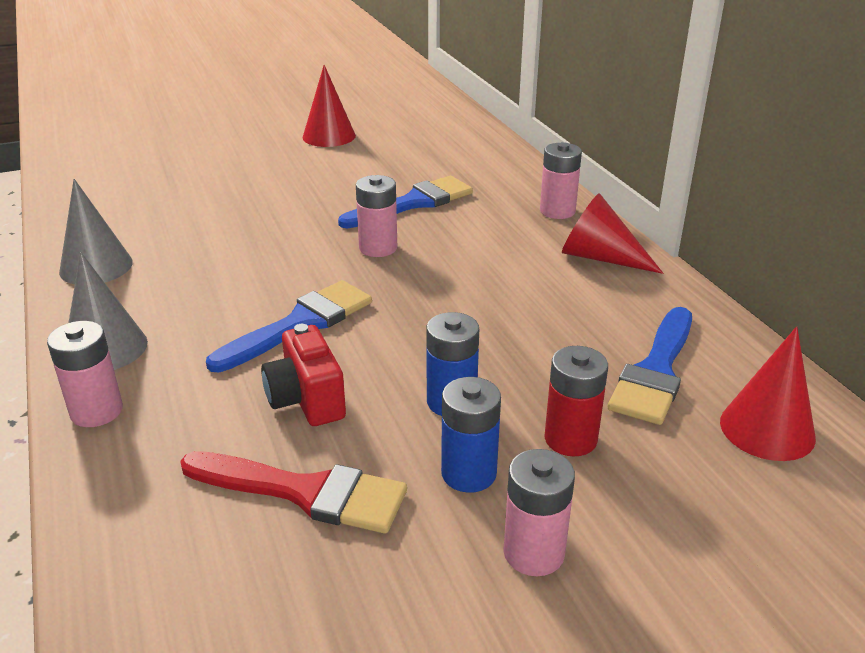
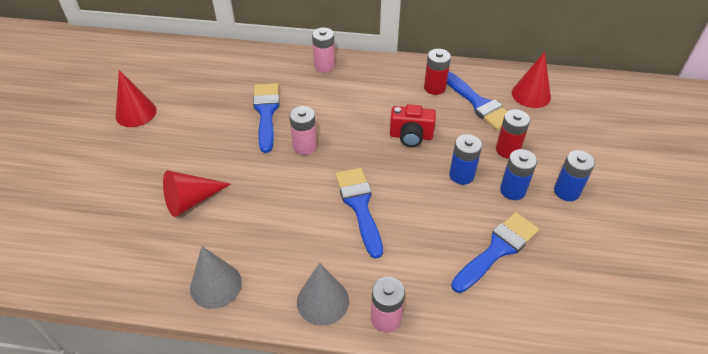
camera: 60 degrees left, 15 degrees up
(305, 492) = (497, 249): red brush -> blue brush
(306, 400) = (429, 226): red camera -> red camera (411, 136)
(533, 553) = (566, 191): pink battery -> blue battery
(600, 257) = (380, 74): red cone -> red cone (191, 200)
(636, 314) = (434, 87): none -> red battery

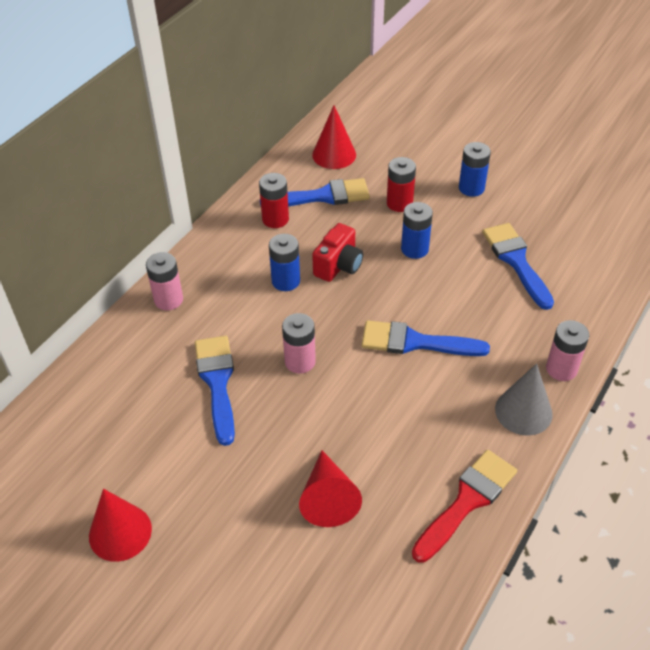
camera: 65 degrees left, 0 degrees up
(216, 285) = (467, 501): grey cone -> red brush
(266, 112) = (217, 382): blue brush -> blue brush turned 60 degrees clockwise
(512, 190) = (452, 222): blue battery -> blue battery (286, 281)

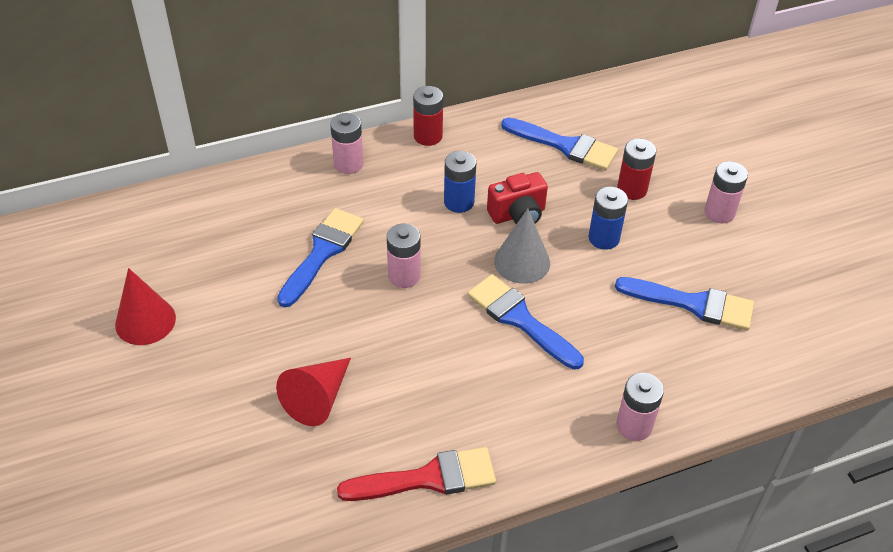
camera: 35 degrees right, 0 degrees up
(275, 219) = (502, 144): red battery -> red battery (428, 136)
(334, 155) = (614, 113): red cone -> none
(471, 188) = (719, 212): blue battery -> pink battery
(516, 261) = (693, 304): blue brush -> blue brush turned 90 degrees clockwise
(523, 411) = (557, 439): grey cone -> grey cone (522, 262)

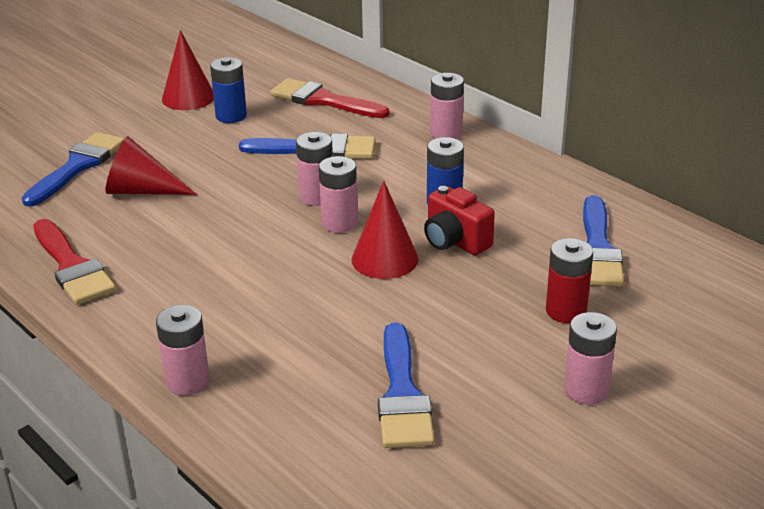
camera: 70 degrees right, 15 degrees down
(229, 222) = (323, 100): none -> red brush
(428, 136) = (527, 163): red battery -> none
(454, 273) = (339, 223): none -> pink battery
(520, 319) = (300, 275): blue brush -> blue brush (78, 166)
(522, 262) = (385, 259): grey cone -> red cone
(604, 238) = (464, 306): blue battery -> blue battery (231, 116)

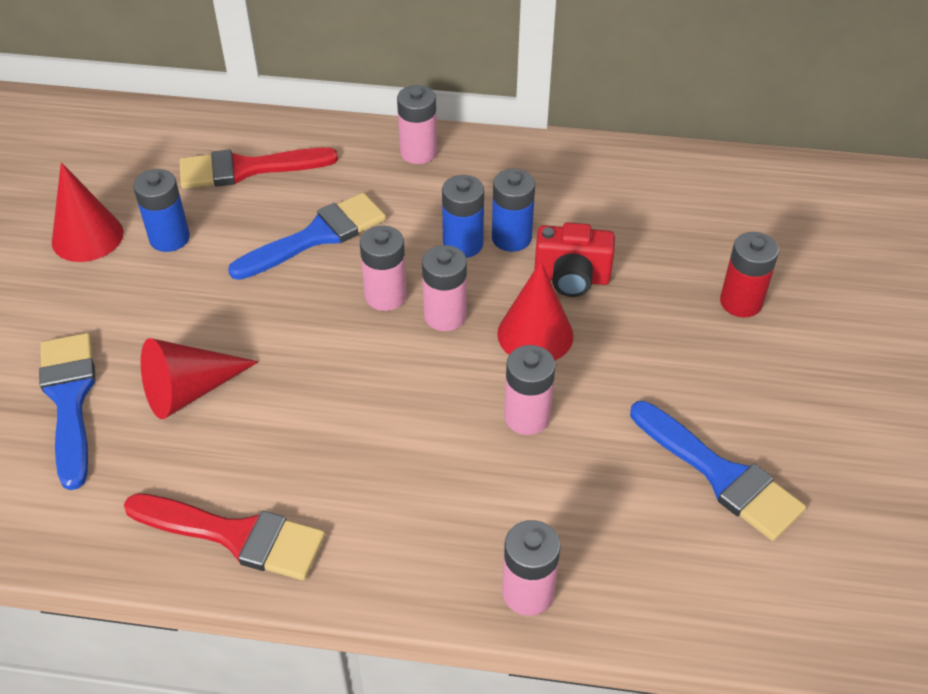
camera: 40 degrees left, 15 degrees up
(405, 192) = (463, 244): none -> blue battery
(586, 390) = (842, 375): pink battery -> pink battery (527, 417)
(597, 249) = (691, 220): blue brush -> none

